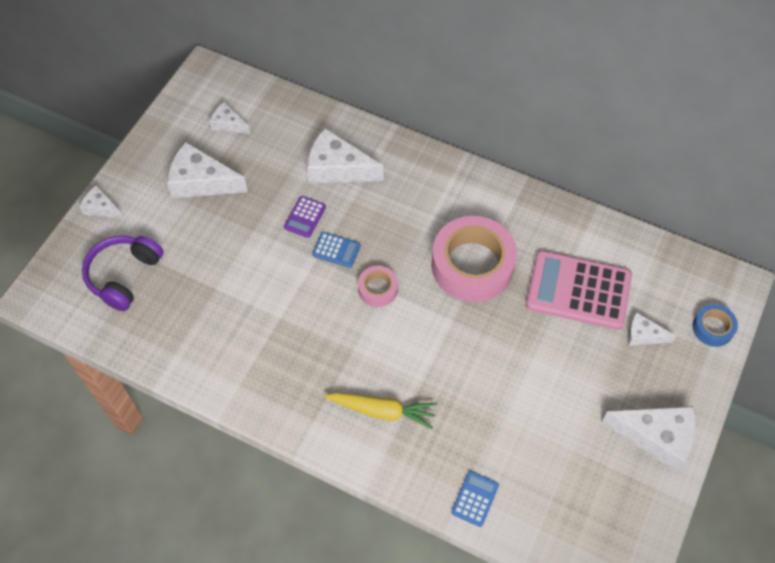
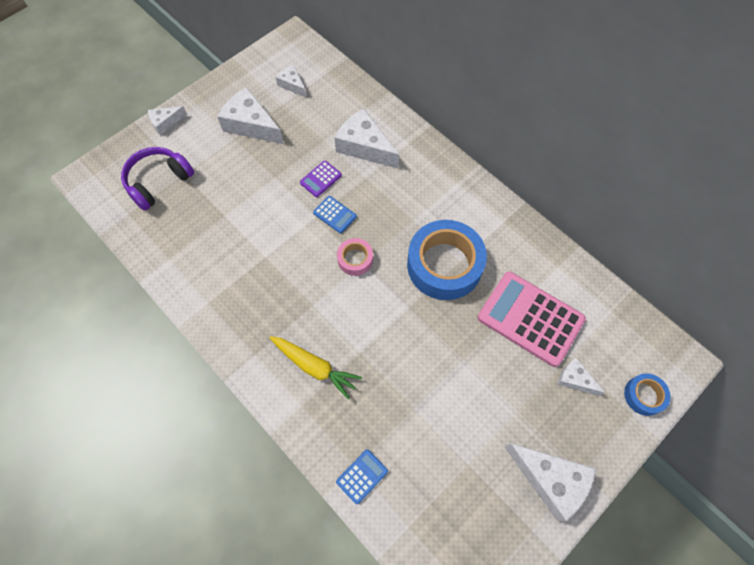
camera: 20 degrees right, 5 degrees up
(101, 208) = (165, 122): white cheese -> white cheese turned 75 degrees counterclockwise
(472, 265) = (444, 265): pink tape -> blue tape

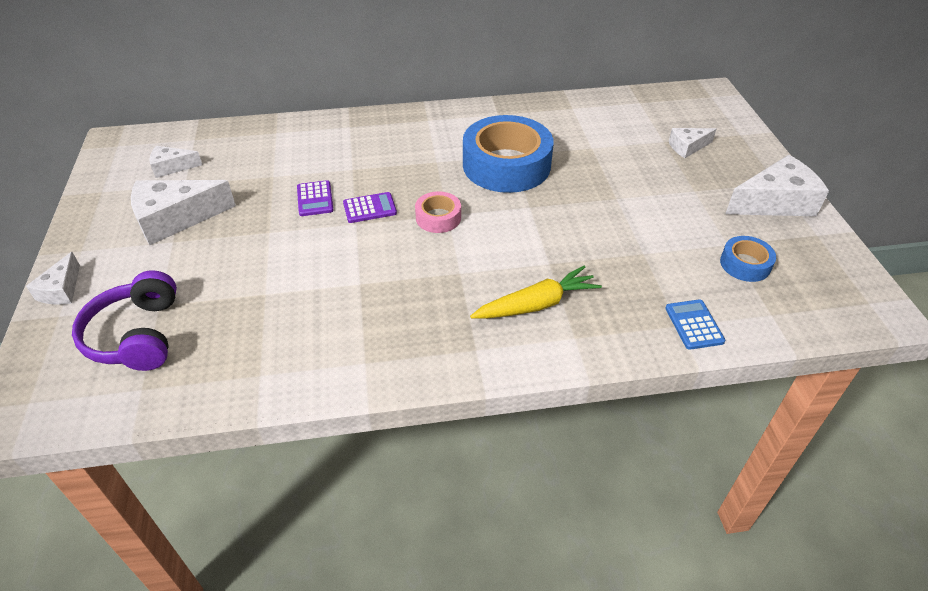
camera: 55 degrees left, 20 degrees down
(335, 215) = (370, 208): blue calculator -> purple calculator
(364, 146) = (316, 154): white cheese -> none
(530, 318) = (608, 143): pink calculator -> none
(644, 396) = (728, 121): blue tape -> blue tape (745, 264)

